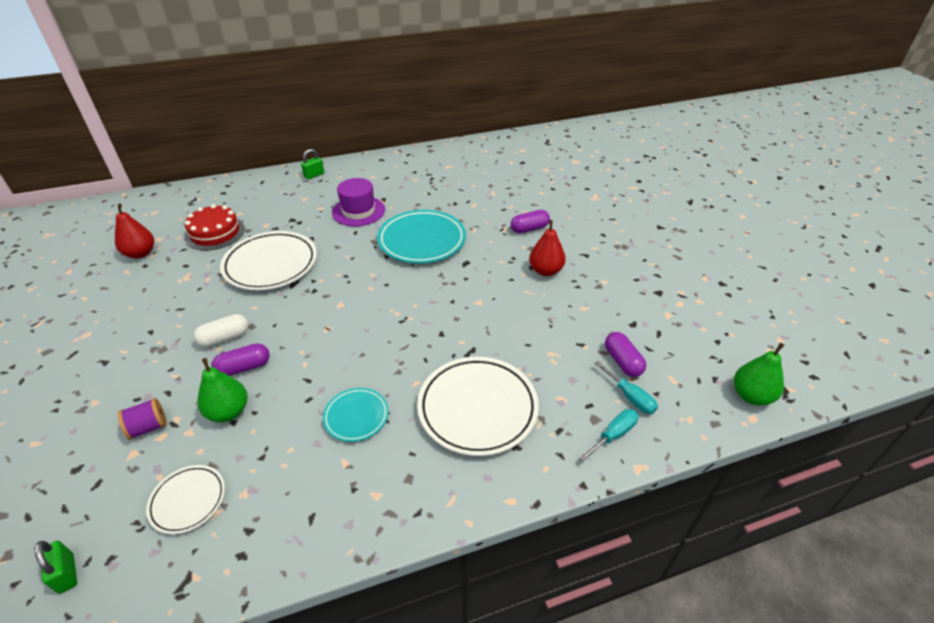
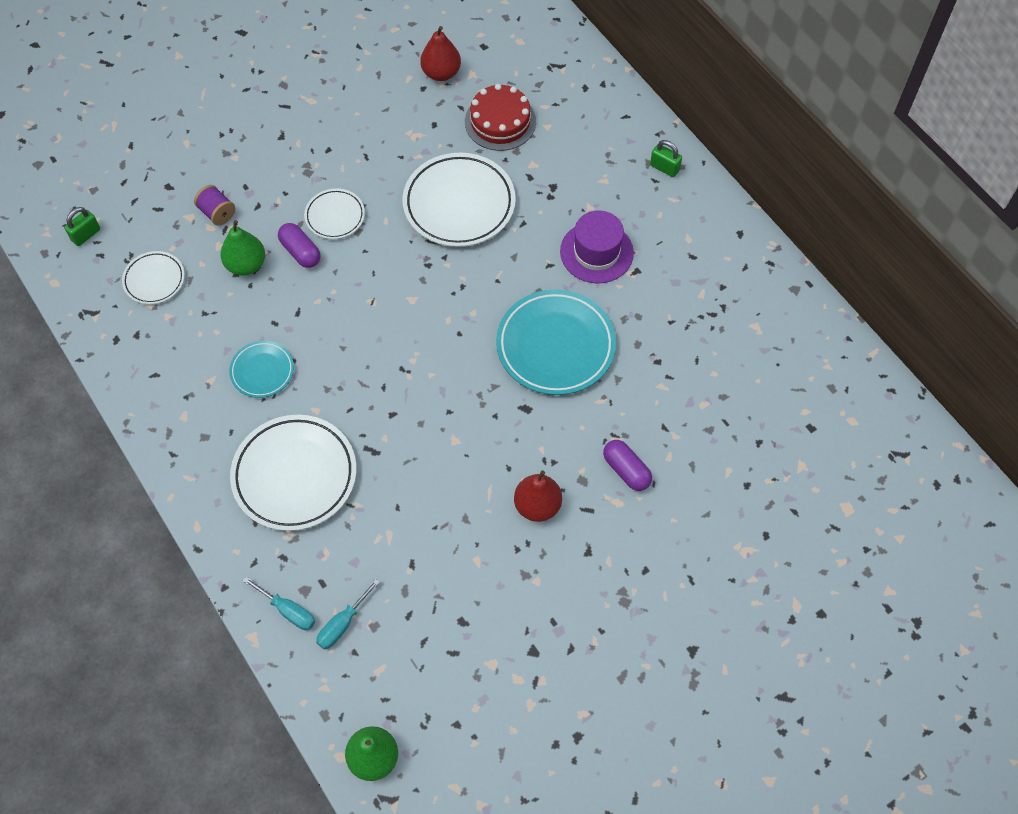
camera: 75 degrees right, 20 degrees up
(224, 338) = (335, 216): white capsule -> white plate
(622, 361) = (394, 613): purple capsule -> none

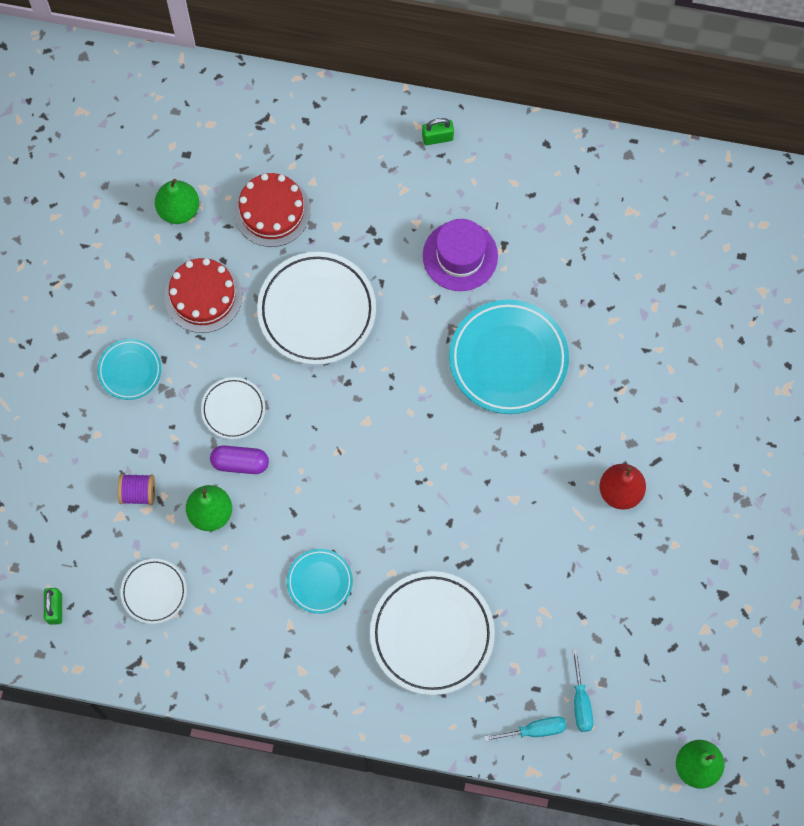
camera: 45 degrees left, 10 degrees up
(299, 138) = (130, 370): none -> turquoise plate
(396, 134) = (203, 296): none -> red cake
(441, 73) = (179, 209): red pear -> green pear
(626, 470) = (652, 407): purple capsule -> none

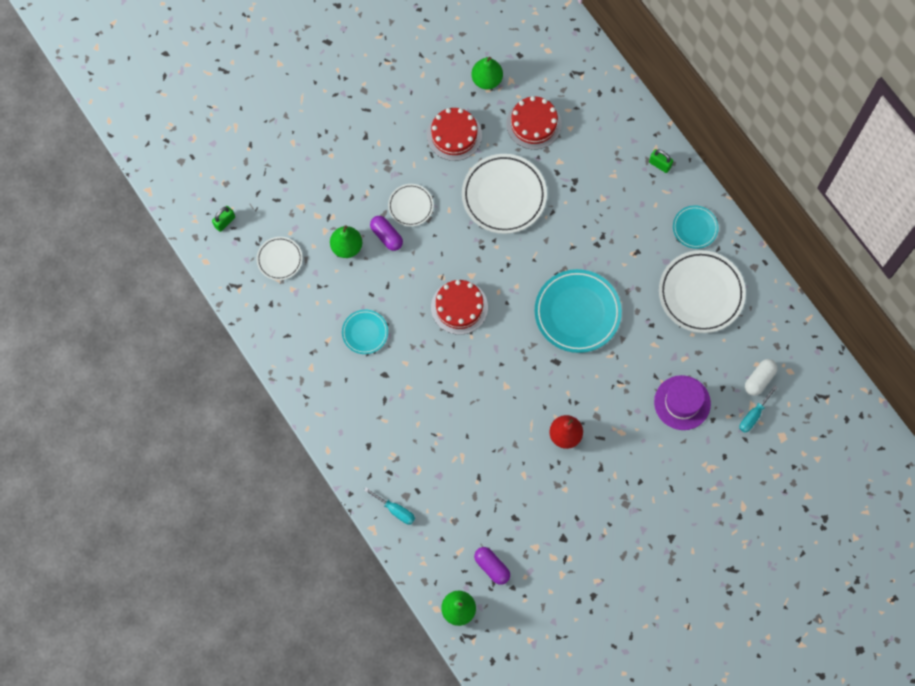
camera: 45 degrees right, 0 degrees up
(130, 370) = (379, 139): turquoise plate -> turquoise plate (695, 228)
(138, 493) = (321, 203): purple spool -> none
(387, 465) = (459, 307): none -> red cake
(432, 634) = (393, 412): white plate -> white plate (701, 293)
(460, 256) = (607, 236): purple hat -> purple hat (682, 402)
(581, 702) = (433, 519): turquoise screwdriver -> turquoise screwdriver (753, 415)
(685, 691) = (492, 567): none -> purple capsule
(744, 259) = (759, 379): none -> white capsule

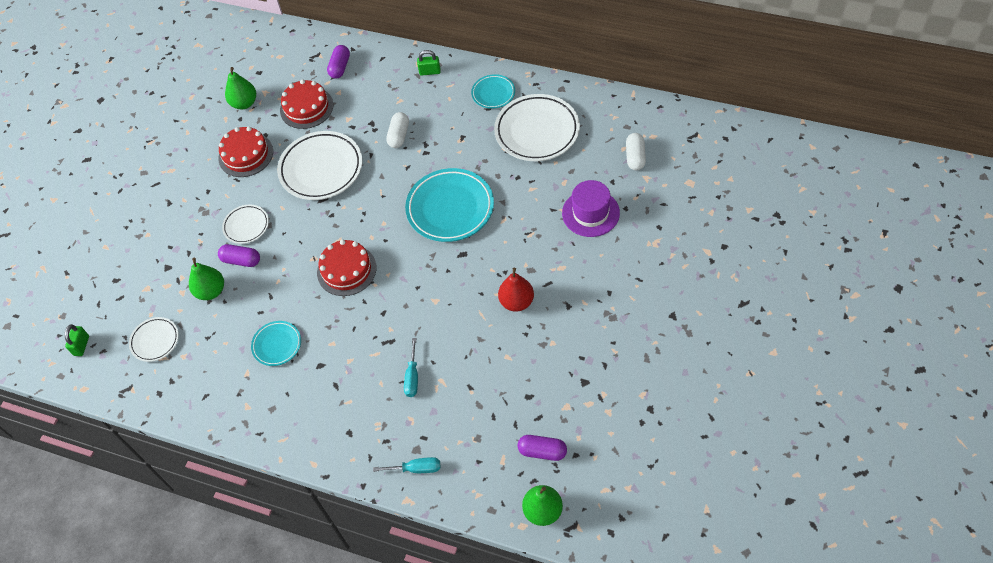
camera: 30 degrees left, 15 degrees down
(588, 210) = (399, 135): none -> white capsule
(589, 102) = (340, 67): none -> purple capsule
(753, 415) = (654, 183): turquoise screwdriver -> turquoise screwdriver (412, 377)

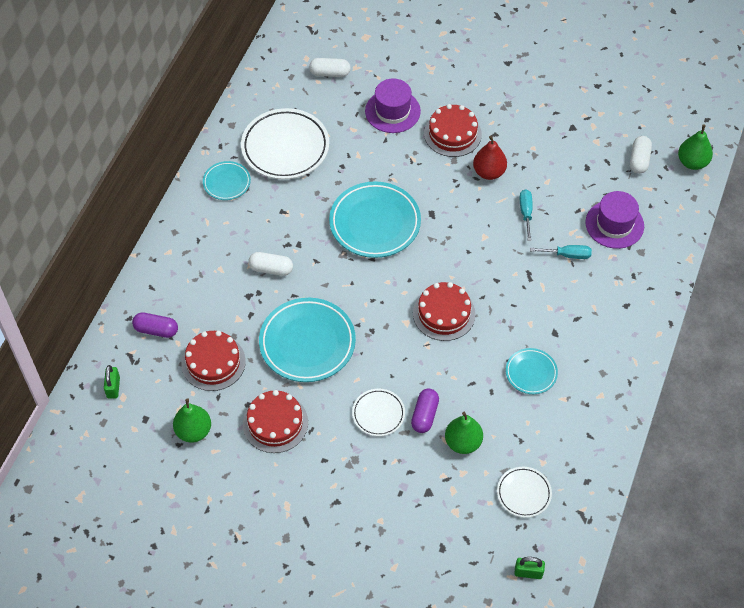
camera: 95 degrees left, 0 degrees up
(321, 169) = (307, 343): white plate -> turquoise plate
(416, 469) = (659, 251): turquoise screwdriver -> turquoise screwdriver (526, 213)
(430, 72) = (183, 240): green padlock -> green padlock (113, 387)
(452, 423) = (614, 224): none -> purple hat
(542, 451) = (639, 160): purple capsule -> white capsule
(565, 267) = (452, 134): none -> red cake

